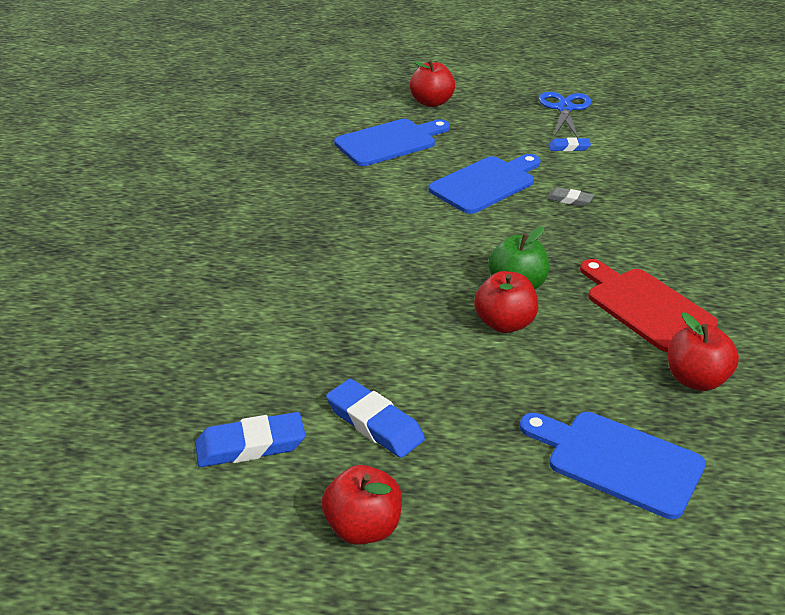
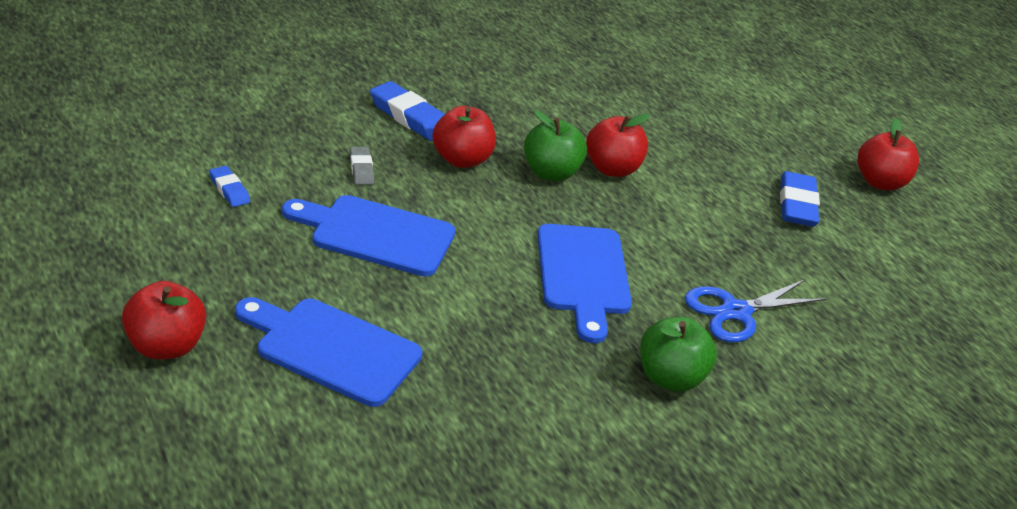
camera: 130 degrees left, 0 degrees up
(250, 445) = (893, 258): blue eraser -> blue eraser (409, 117)
(254, 242) = (670, 378): none -> green apple
(564, 108) = (107, 212): blue scissors -> blue scissors (736, 312)
(618, 461) = (698, 95): blue cutting board -> blue cutting board (583, 275)
(645, 307) = (510, 103): red cutting board -> none
(696, 380) = (578, 73): red apple -> red apple (461, 160)

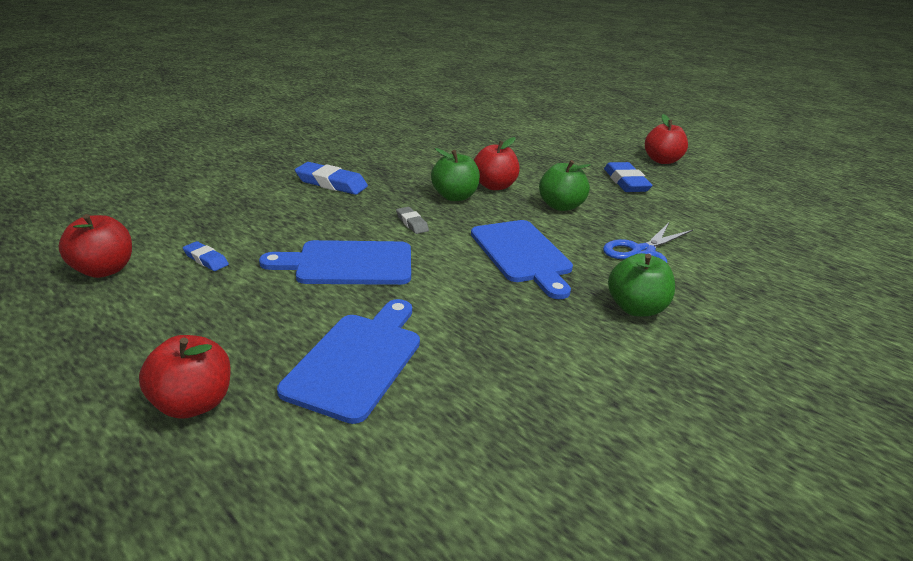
camera: 15 degrees left, 5 degrees down
(332, 349) = (357, 361): blue cutting board -> blue cutting board turned 105 degrees clockwise
(361, 169) = (312, 222): grey eraser -> grey eraser (412, 223)
(461, 160) = (385, 201): red apple -> red apple (104, 270)
(679, 220) = (561, 206): none -> green apple

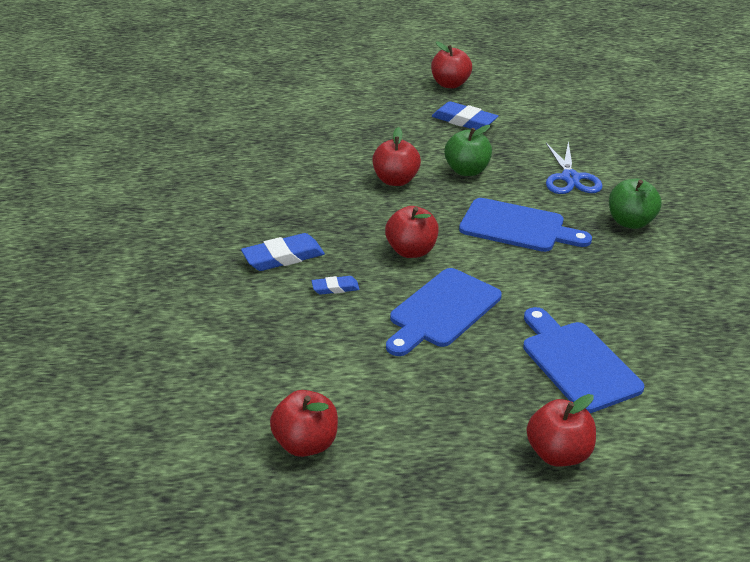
camera: 45 degrees left, 5 degrees up
(206, 259) = (352, 380): blue eraser -> blue eraser (335, 288)
(412, 223) = (411, 251): grey eraser -> red apple
(454, 197) = (391, 208): green apple -> none

